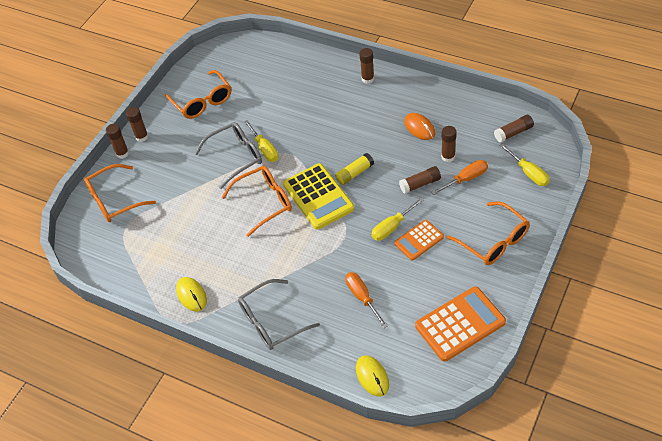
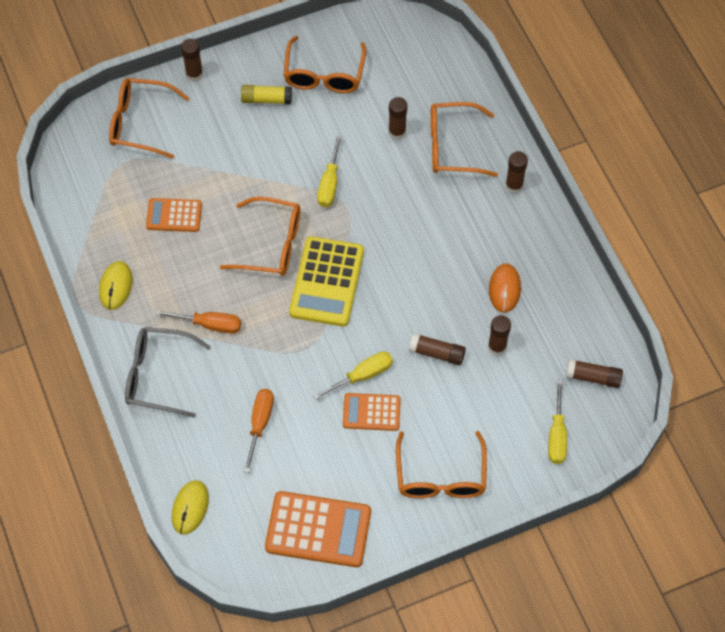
camera: 35 degrees right, 10 degrees up
(142, 137) = (229, 69): brown glue stick -> brown glue stick (397, 132)
(188, 231) = (174, 215): none -> orange calculator
(236, 157) = (294, 169): grey glasses -> none
(313, 85) = (452, 146): none -> orange glasses
(355, 173) = (387, 286): yellow glue stick -> yellow glue stick (266, 99)
(392, 227) = (362, 376): yellow screwdriver -> yellow screwdriver turned 150 degrees clockwise
(465, 179) = (487, 387): orange screwdriver -> orange screwdriver (209, 324)

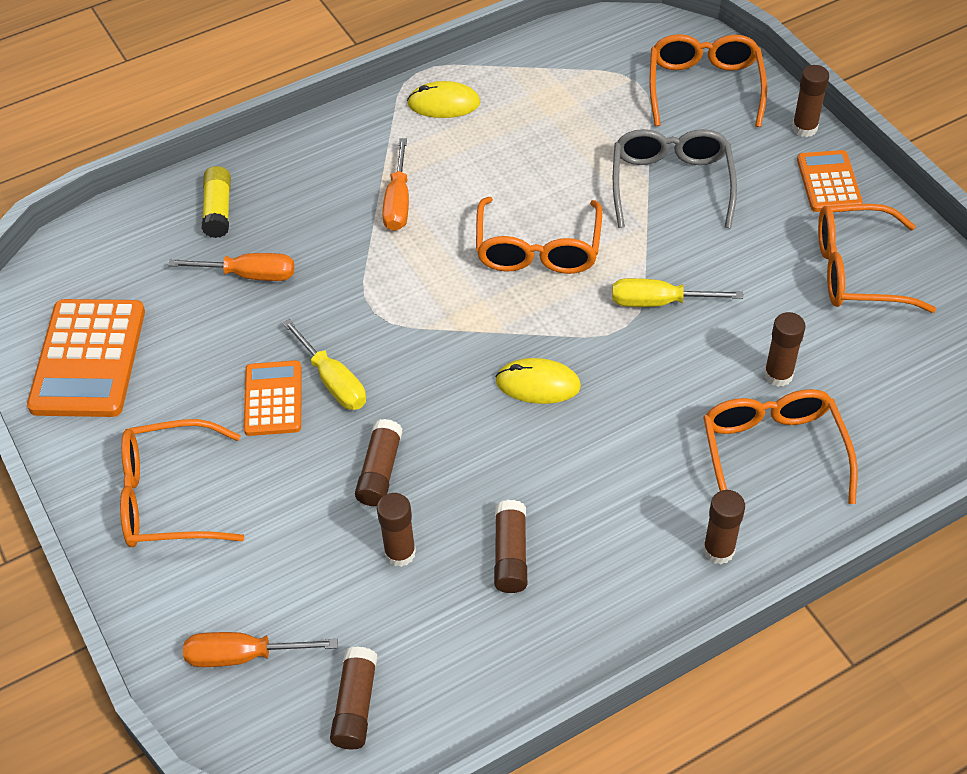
camera: 85 degrees right, 10 degrees down
(158, 375) = (316, 163): grey glasses -> grey glasses (671, 183)
(174, 215) = (563, 142): orange calculator -> orange calculator (828, 182)
(190, 508) = (126, 222): yellow mouse -> yellow mouse (538, 384)
(266, 99) = (787, 211): yellow glue stick -> yellow glue stick (218, 210)
(327, 282) = (485, 320): yellow calculator -> none
(504, 289) = (510, 554): orange mouse -> brown glue stick
(557, 434) = (244, 655): yellow screwdriver -> orange screwdriver

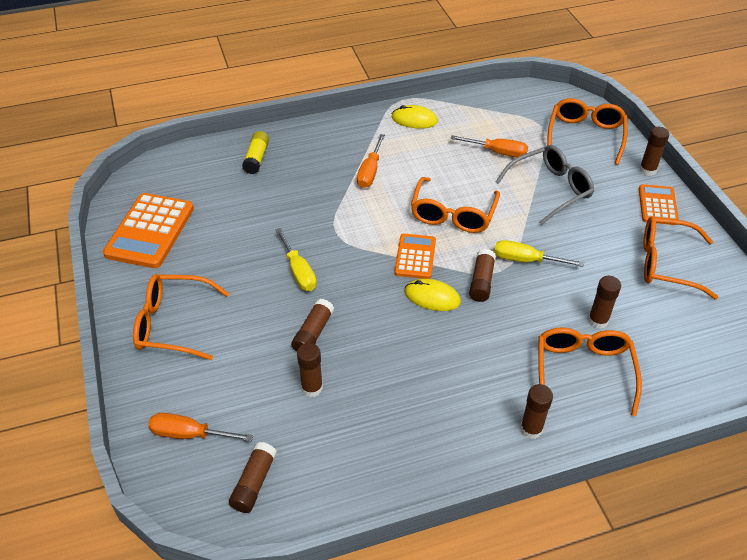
camera: 10 degrees right, 5 degrees down
(248, 275) = (264, 199): orange screwdriver -> orange screwdriver (497, 152)
(273, 399) = (257, 275): orange calculator -> orange calculator (415, 257)
(510, 554) = (386, 403): brown glue stick -> brown glue stick (481, 281)
(671, 183) = (550, 189): grey glasses -> grey glasses turned 45 degrees clockwise

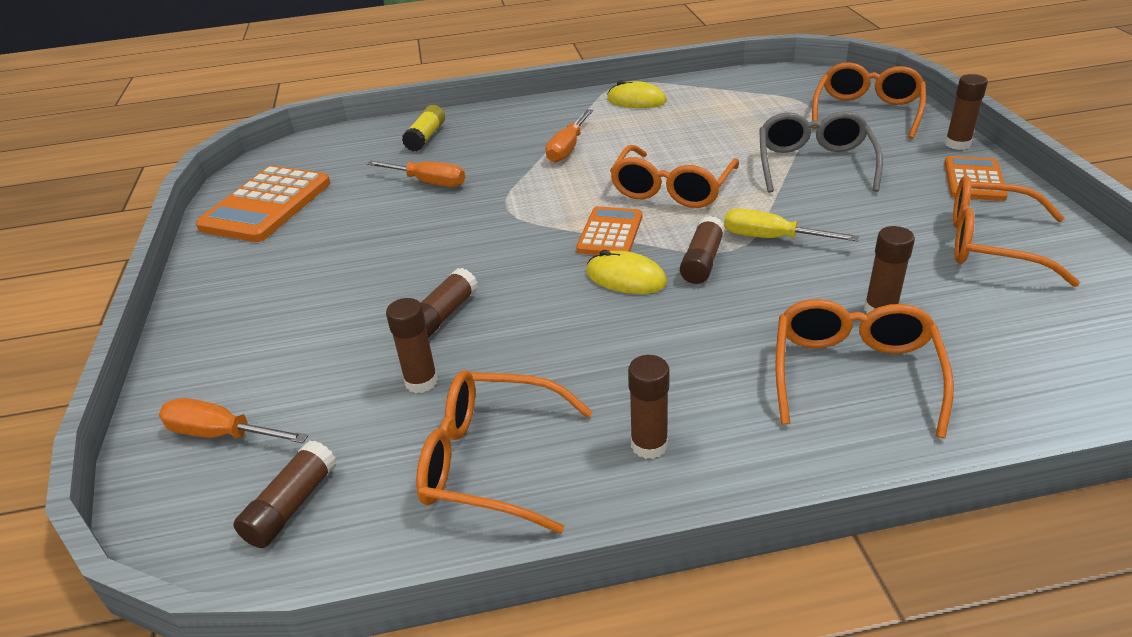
camera: 10 degrees right, 10 degrees down
(172, 324) = (254, 301): orange glasses -> orange glasses (490, 461)
(298, 271) = (444, 247): yellow screwdriver -> none
(497, 152) = (742, 129): orange screwdriver -> orange screwdriver (428, 182)
(531, 429) = (760, 450): brown glue stick -> brown glue stick (649, 445)
(550, 189) = (814, 164): grey glasses -> grey glasses turned 60 degrees counterclockwise

